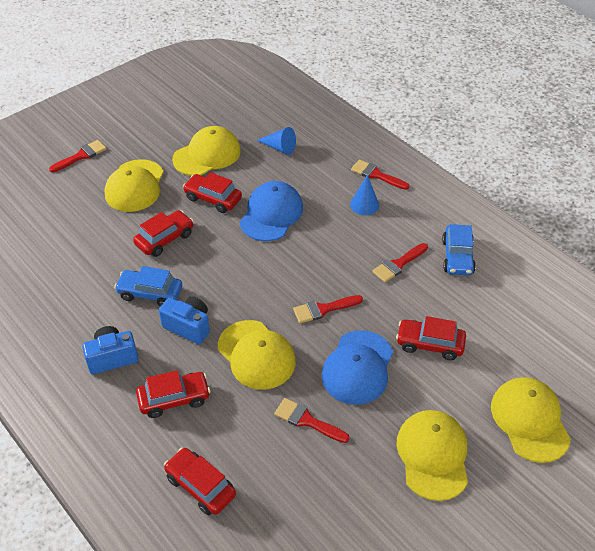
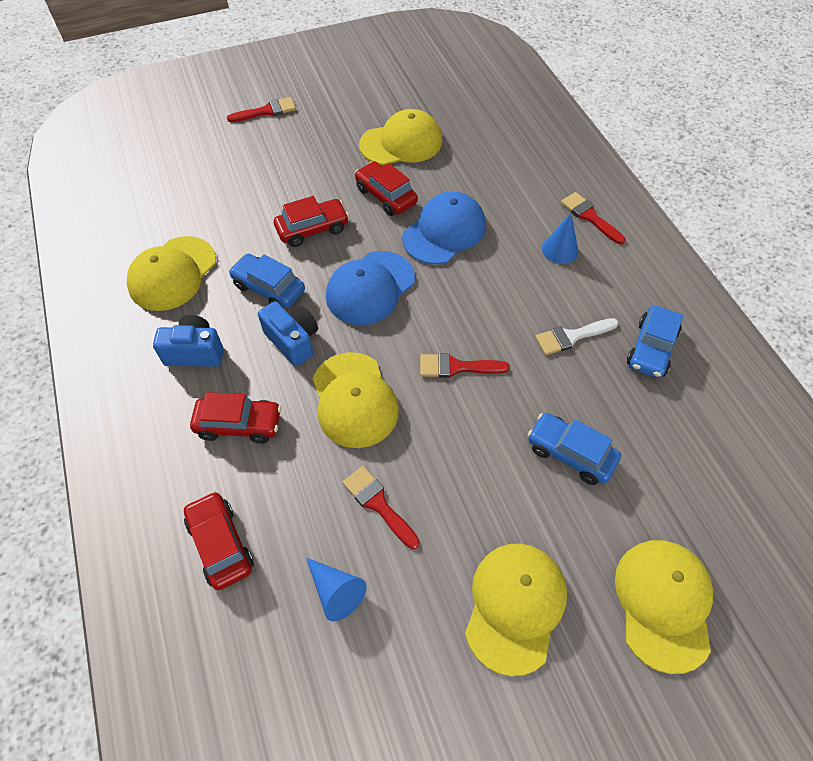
camera: 20 degrees right, 10 degrees up
(135, 186) = (307, 159): yellow cap -> yellow cap (172, 273)
(279, 147) = (487, 155): blue cone -> blue cone (336, 591)
(358, 367) = (467, 455): blue cap -> blue cap (370, 288)
(398, 264) = (571, 337): red brush -> white brush
(429, 344) = (570, 453): red car -> blue car

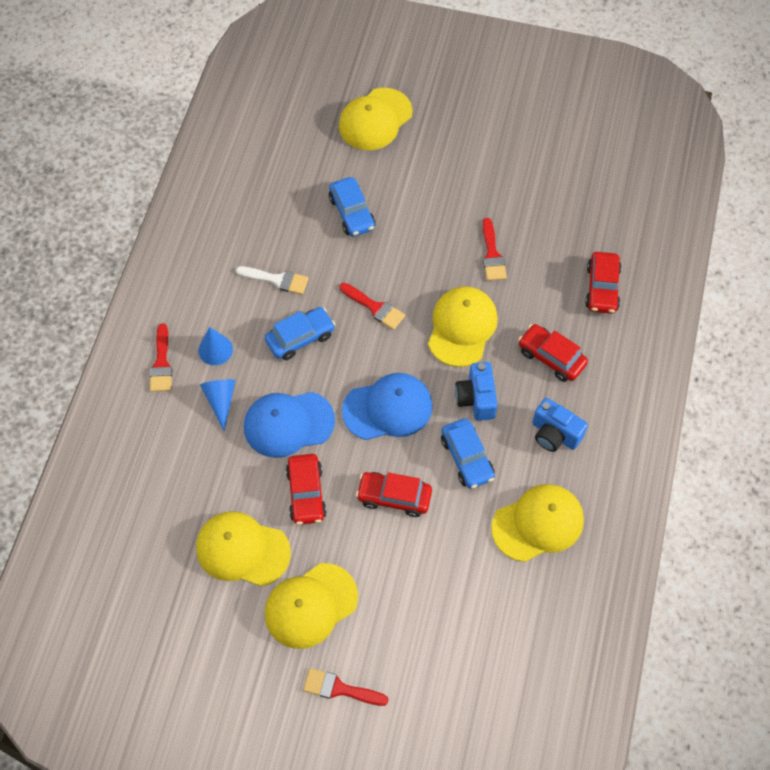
camera: 145 degrees left, 5 degrees up
(336, 591) = (548, 225): blue cone -> blue cone (220, 401)
(515, 606) = (454, 162): yellow cap -> yellow cap (310, 605)
(651, 349) = (233, 240): blue car -> blue car (300, 338)

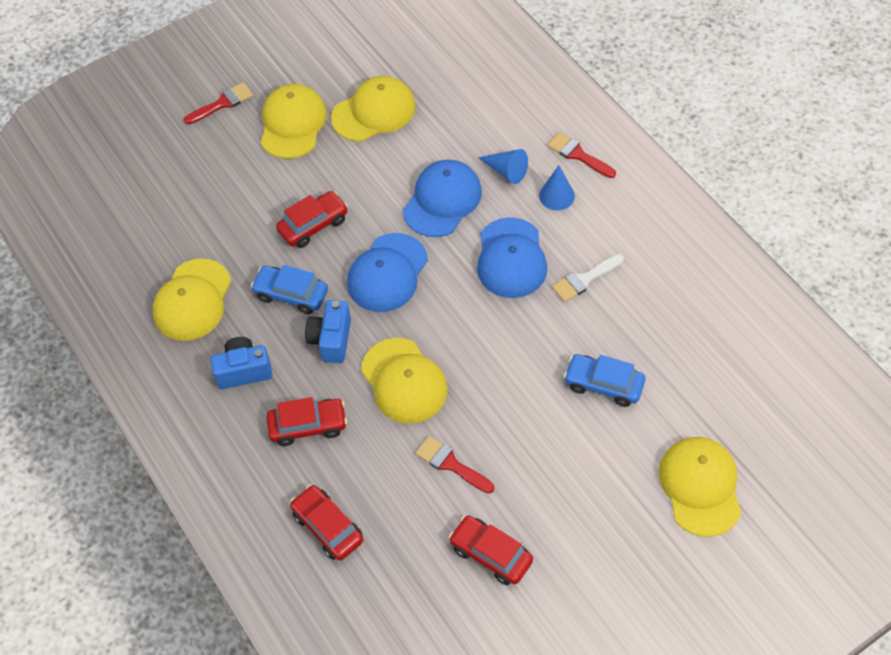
camera: 135 degrees right, 5 degrees down
(300, 338) = (511, 258): blue car -> blue cap
(306, 493) = (375, 174): red car -> red car (491, 554)
(375, 307) = (487, 331): red brush -> none
(476, 398) = (331, 340): blue camera -> blue camera turned 120 degrees counterclockwise

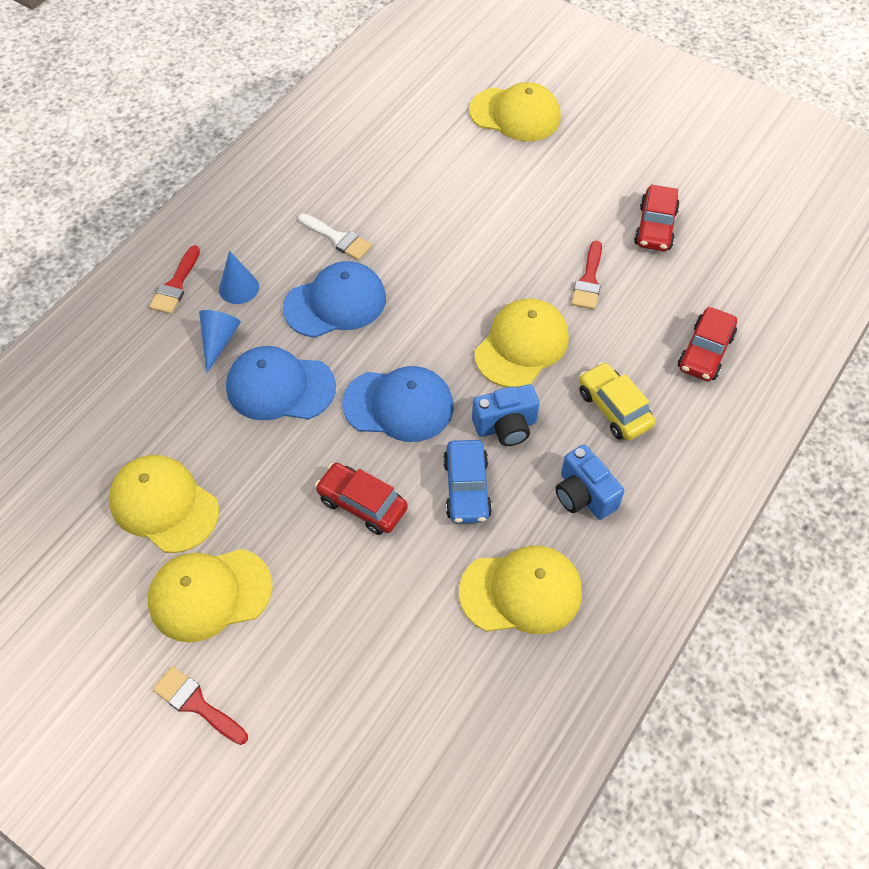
camera: 115 degrees left, 0 degrees up
(308, 426) = (614, 408): red car -> yellow car
(603, 384) = (449, 196): blue car -> none
(700, 486) = (515, 114): yellow cap -> yellow cap turned 135 degrees counterclockwise

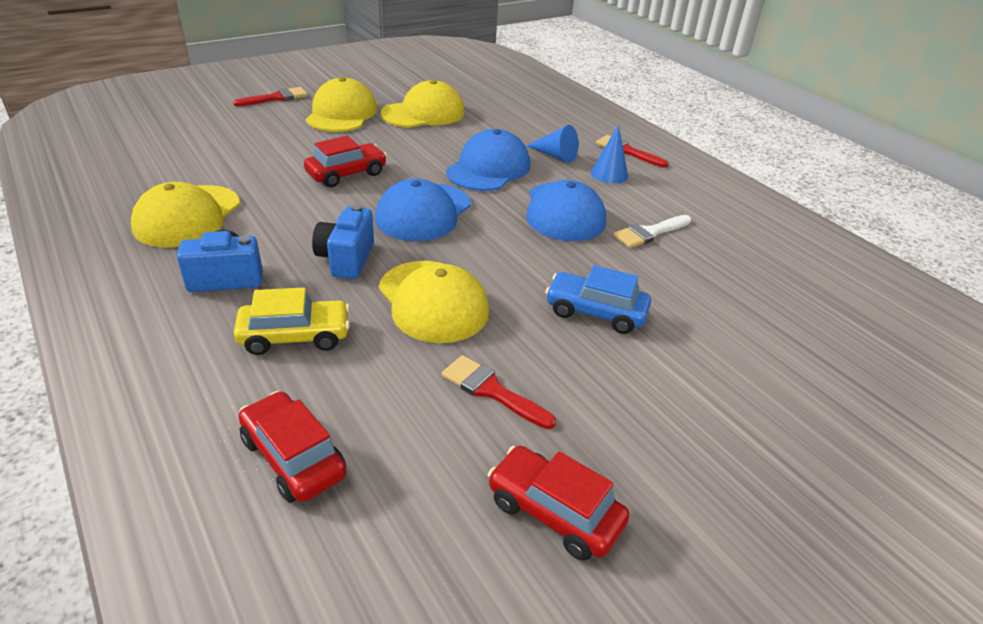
camera: 110 degrees right, 20 degrees down
(466, 488) = (307, 220): blue car -> blue car (595, 312)
(515, 114) = (858, 440): yellow cap -> none

